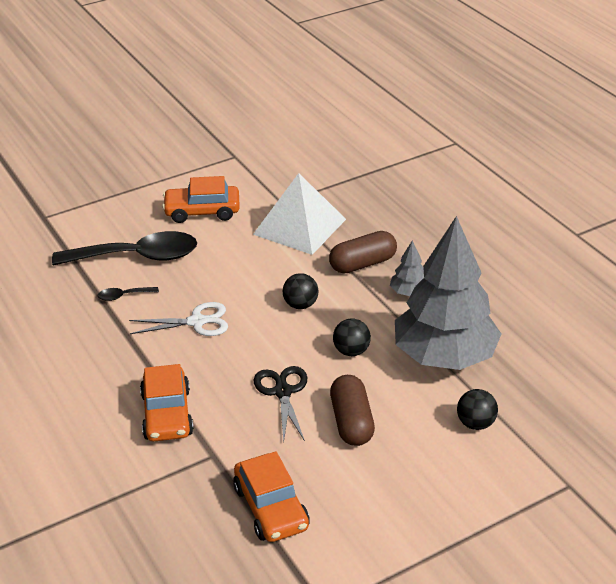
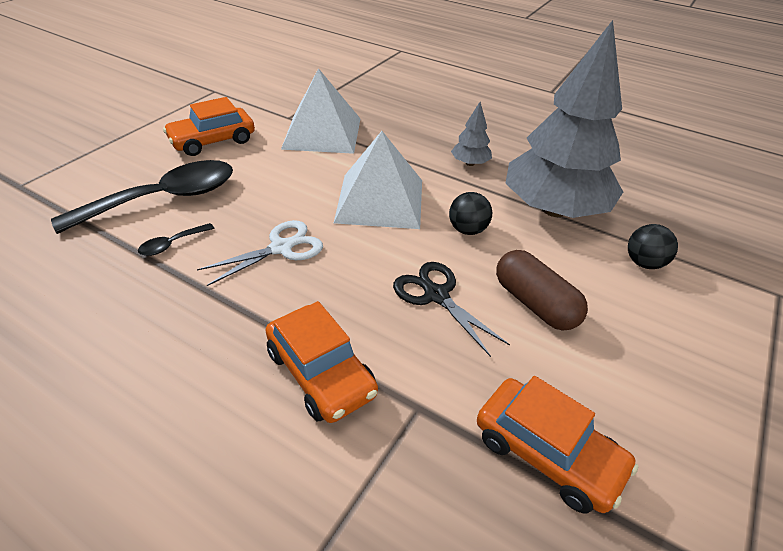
camera: 30 degrees left, 5 degrees up
(300, 305) = (380, 200): black ball -> white pyramid
(362, 264) = (407, 150): brown capsule -> none

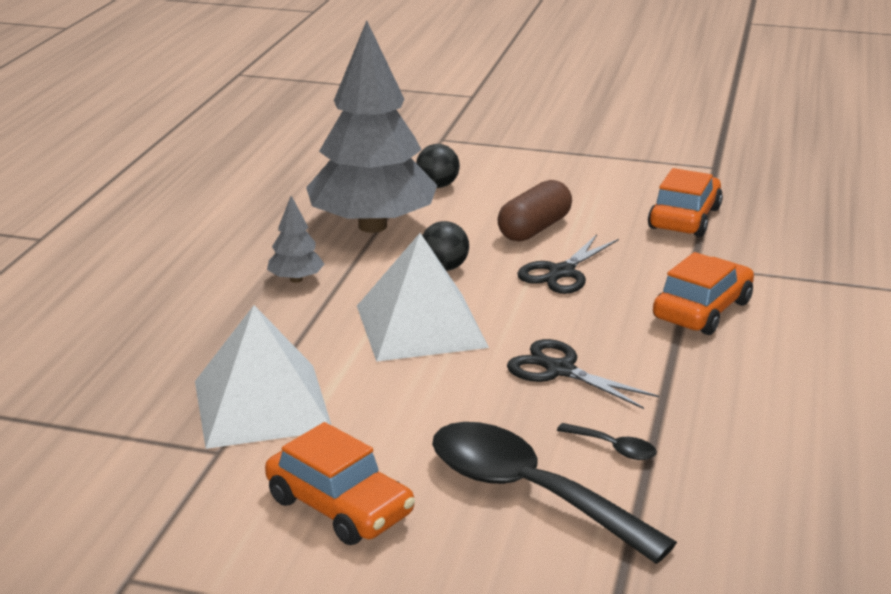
camera: 105 degrees left, 15 degrees down
(281, 248) = (559, 370): white scissors -> black scissors

